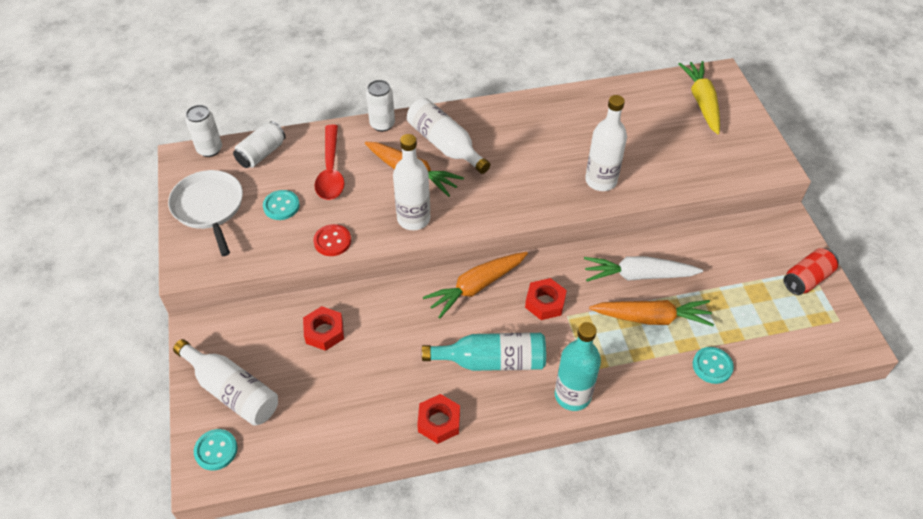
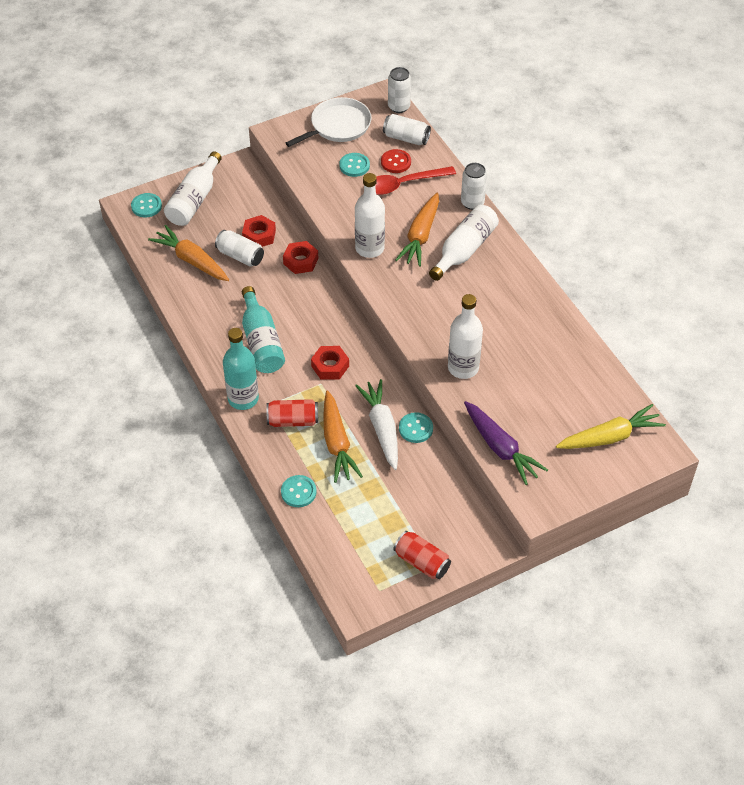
camera: 75 degrees right, 0 degrees up
(332, 241) = (329, 205): red button -> red button (396, 162)
(350, 358) = (240, 256): none -> white can
(439, 422) = (198, 321): red nut -> red nut (300, 261)
(476, 287) = (332, 318): orange carrot -> orange carrot (192, 260)
(614, 352) = (293, 421): none -> red can
(643, 248) = (416, 428): none -> turquoise button
(705, 176) = (500, 448): none -> purple carrot

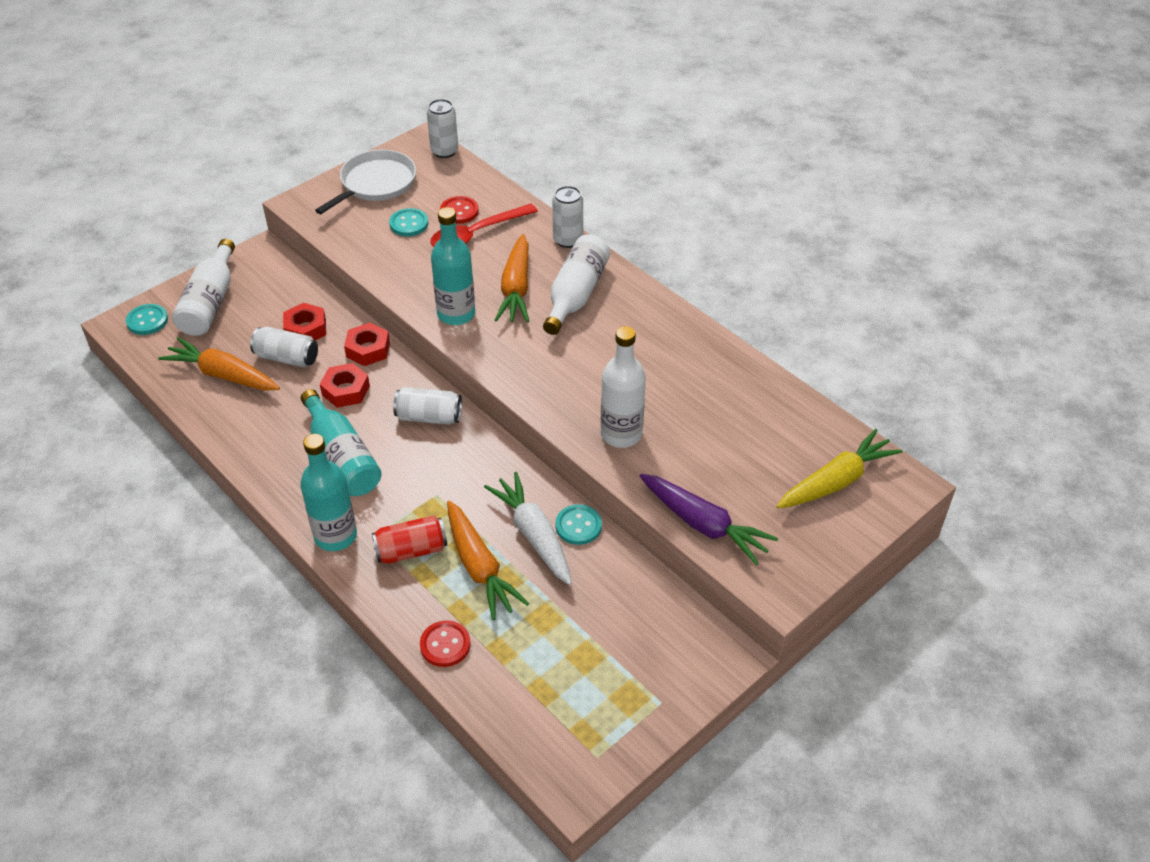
camera: 15 degrees left, 5 degrees down
(298, 492) = (445, 645): turquoise button -> red button
(330, 366) = (442, 470): red nut -> red nut (345, 390)
(369, 248) = (456, 314): white bottle -> turquoise bottle
(406, 138) = (464, 183): white can -> white can (429, 417)
(421, 562) = (642, 703): red can -> none

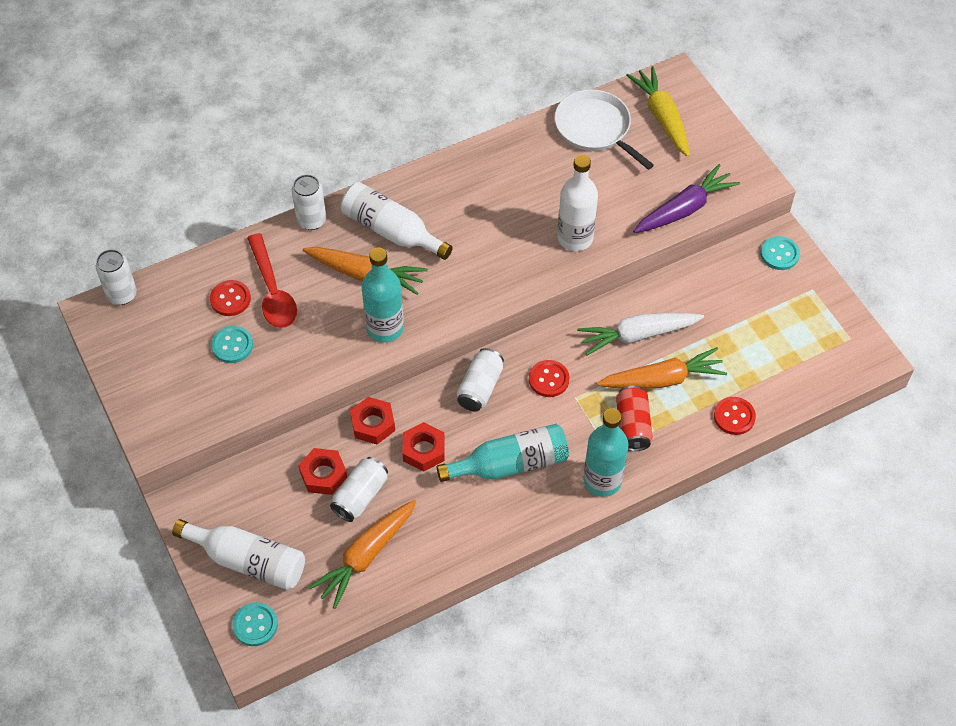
camera: 75 degrees left, 10 degrees up
(375, 183) = (150, 365): white pan -> white pan (595, 128)
(453, 468) = (548, 379): none -> red button
(578, 526) = (636, 303): turquoise button -> turquoise button (779, 254)

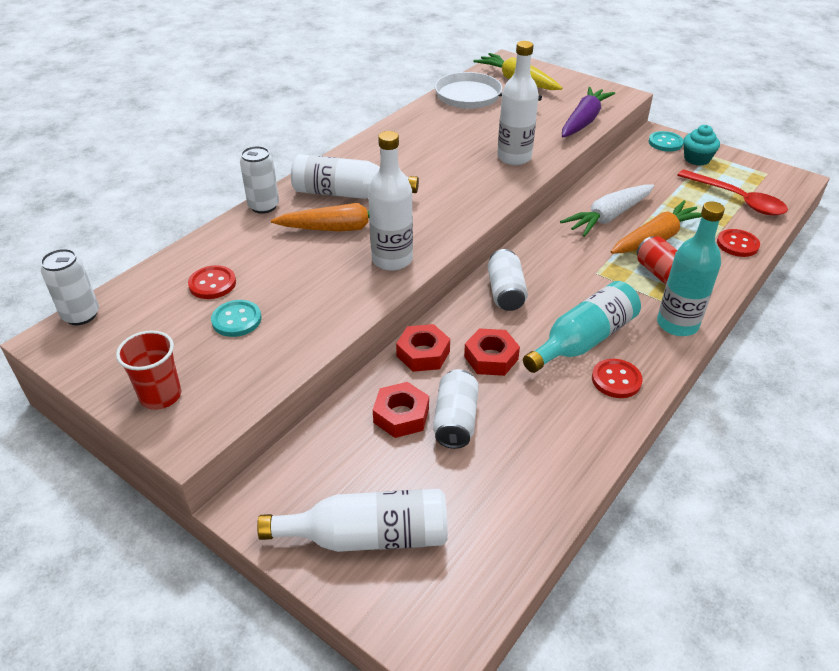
camera: 25 degrees left, 15 degrees down
(150, 397) = (160, 396): none -> red cup
(255, 625) = (422, 608): turquoise button -> none
(273, 291) = (256, 265): red spoon -> red spoon (738, 200)
(366, 556) = (503, 475): orange carrot -> none
(385, 328) = (392, 260): turquoise bottle -> white bottle
(548, 379) = (562, 267): red button -> red button (616, 380)
(793, 290) = (697, 159): none -> turquoise cupcake

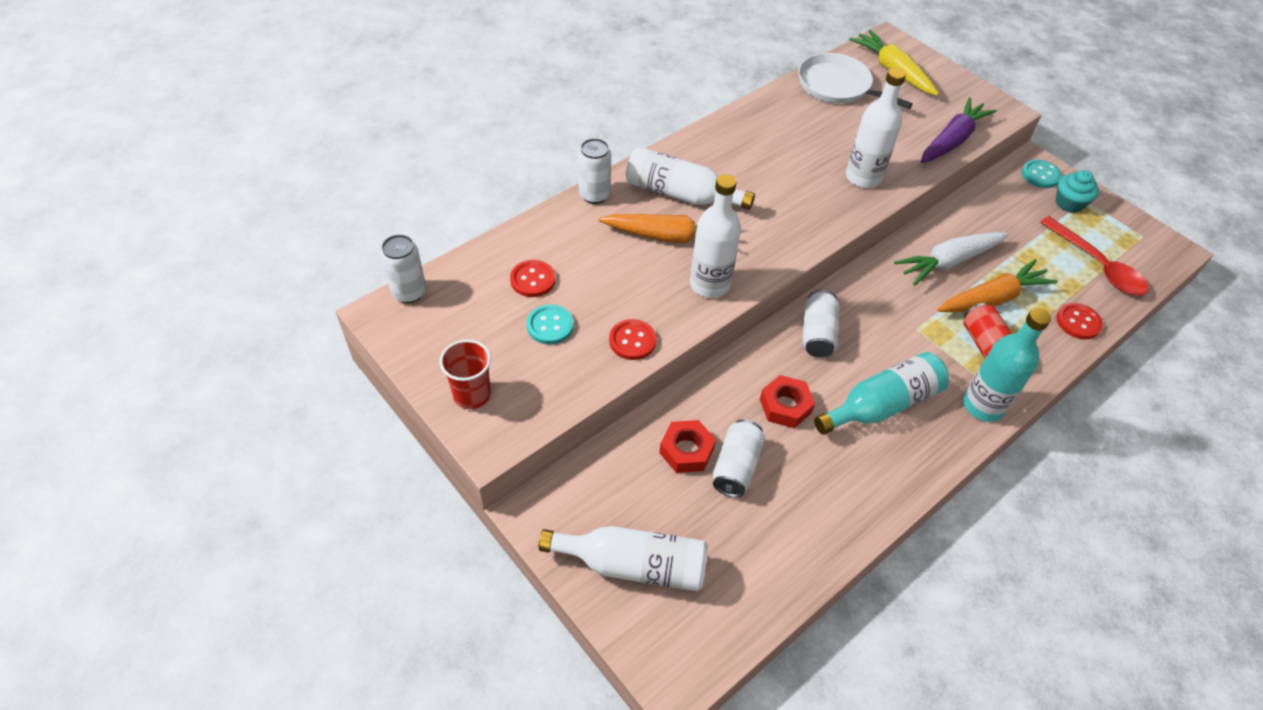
camera: 10 degrees right, 10 degrees up
(423, 354) = (720, 388): red nut -> none
(616, 380) = (902, 455): red button -> red button (632, 341)

